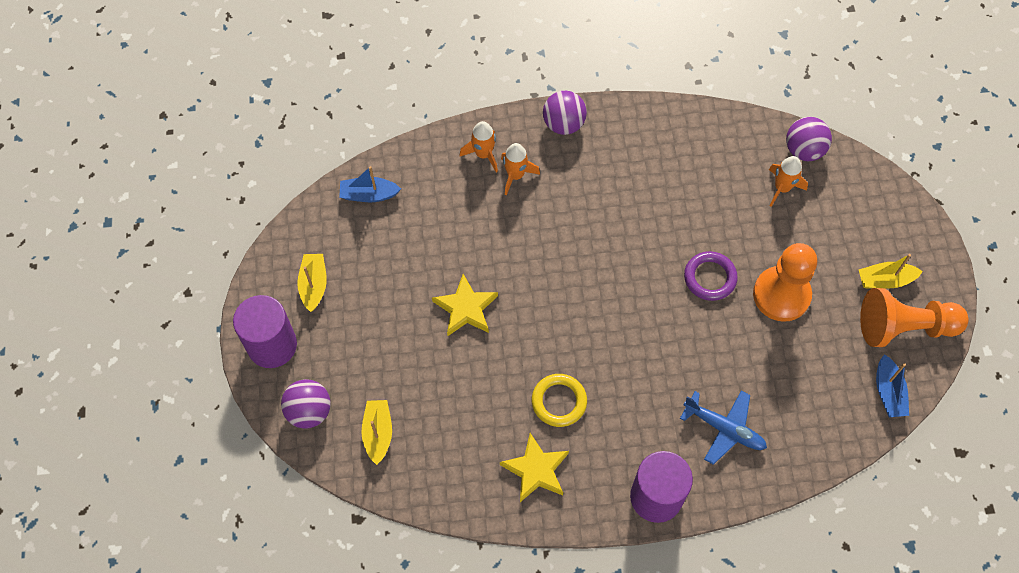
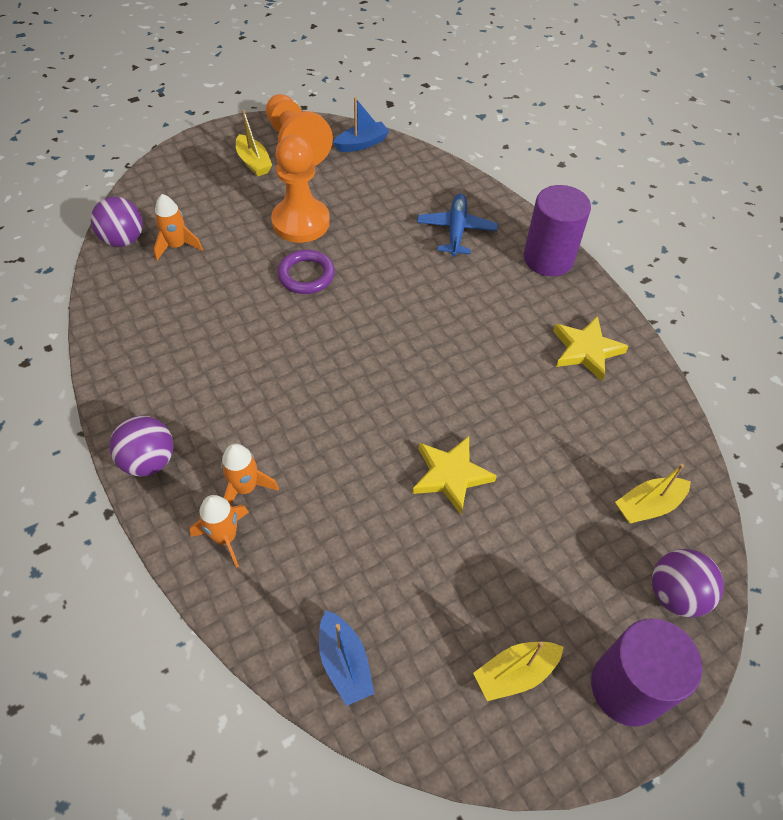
camera: 115 degrees left, 10 degrees down
(559, 401) = (506, 354): yellow ring -> none

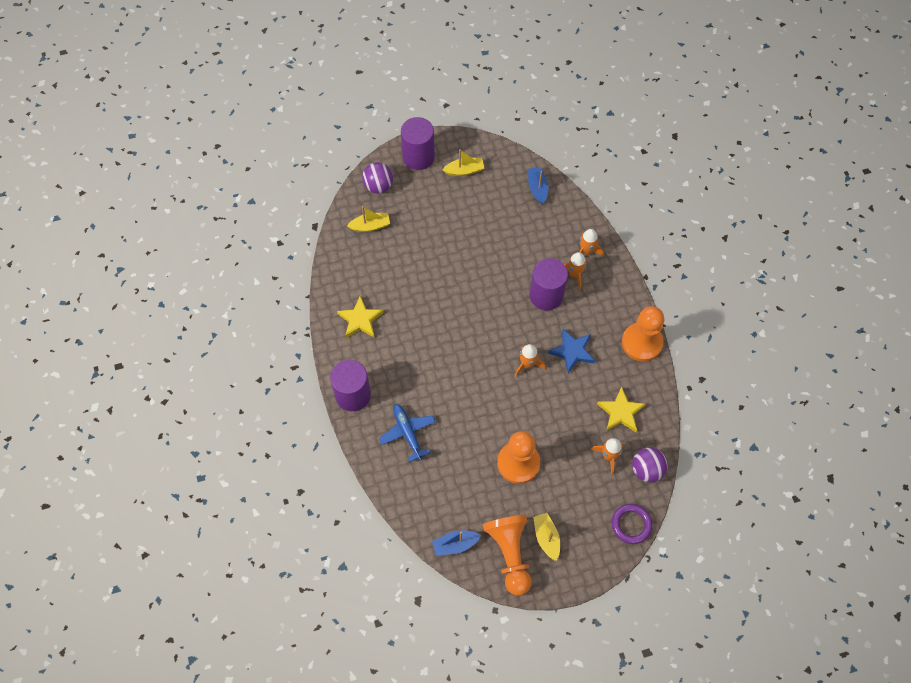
camera: 165 degrees left, 10 degrees up
(121, 395) = (642, 343): none -> orange pawn
(149, 461) = (625, 299): purple ball -> none
(239, 363) = (572, 351): none -> blue star
(293, 441) = (546, 295): none -> purple cylinder
(306, 275) = (521, 412): purple ring -> purple ring (631, 524)
(308, 334) = (527, 364): none -> orange rocket
(450, 475) = (466, 260): yellow star -> yellow star (621, 412)
(456, 230) = (408, 433): blue plane -> blue plane turned 135 degrees clockwise

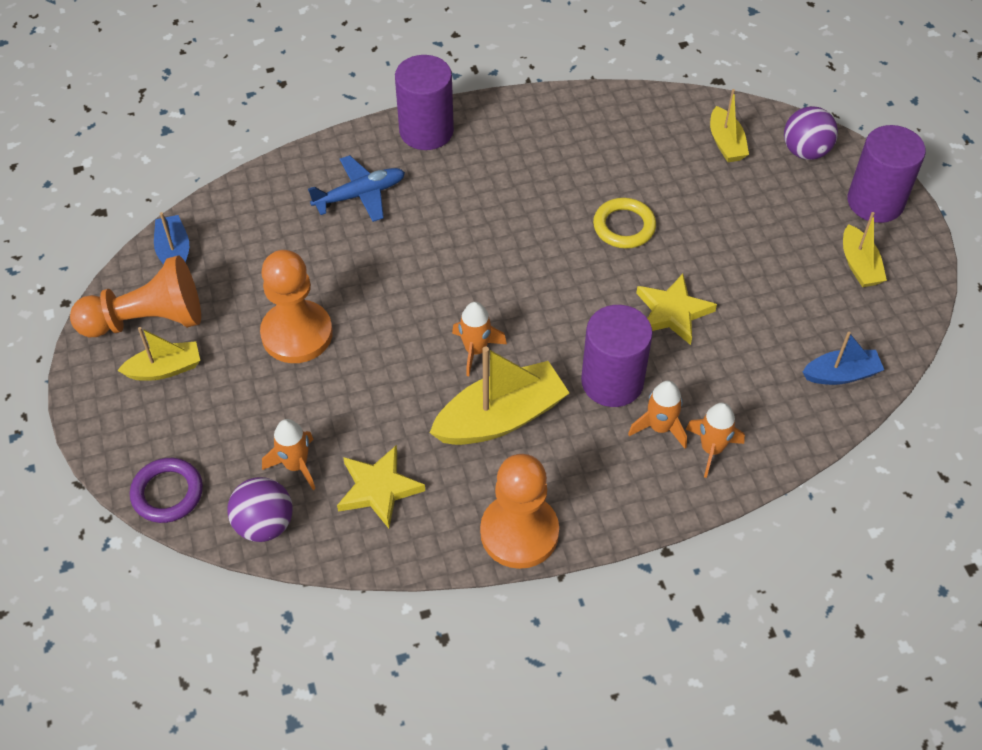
camera: 90 degrees right, 10 degrees down
(360, 320) = (553, 136): yellow star -> yellow star (673, 312)
(435, 284) = (624, 226): none -> yellow ring
(572, 351) = (500, 418): blue star -> yellow boat

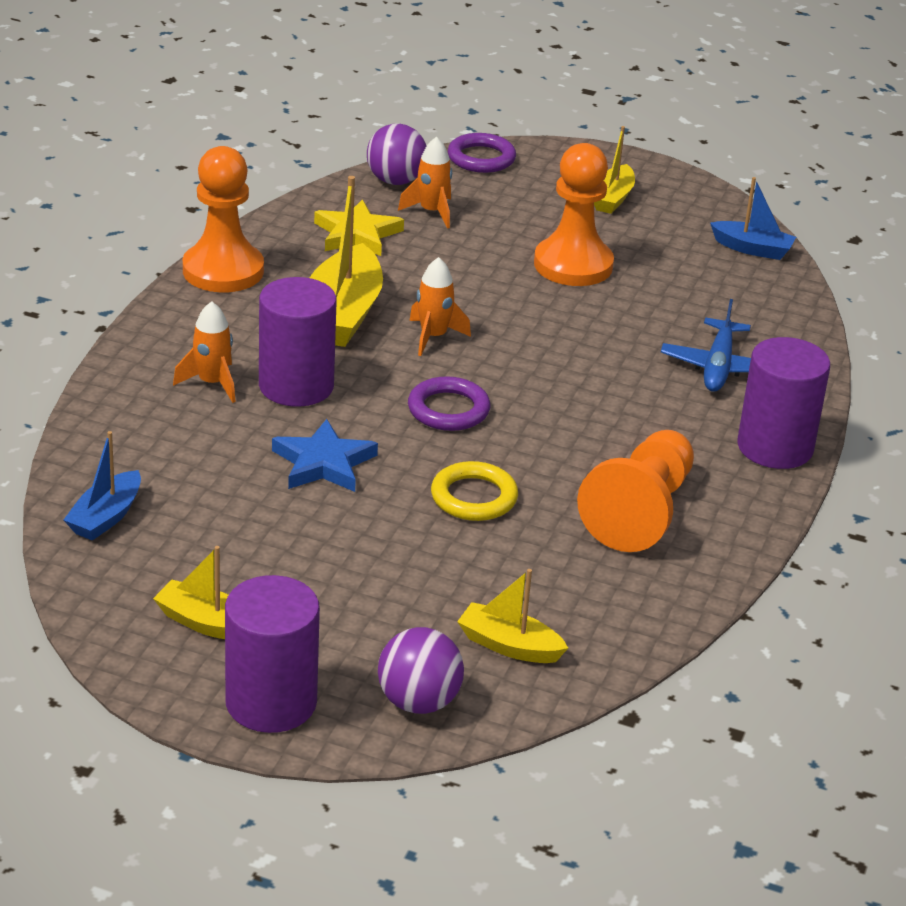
camera: 125 degrees right, 20 degrees down
(147, 320) = (680, 210): orange pawn -> orange pawn (640, 512)
(551, 290) = (448, 410): none -> purple ring
(673, 312) = (323, 463): yellow star -> blue star
(711, 449) = (150, 396): orange rocket -> none

